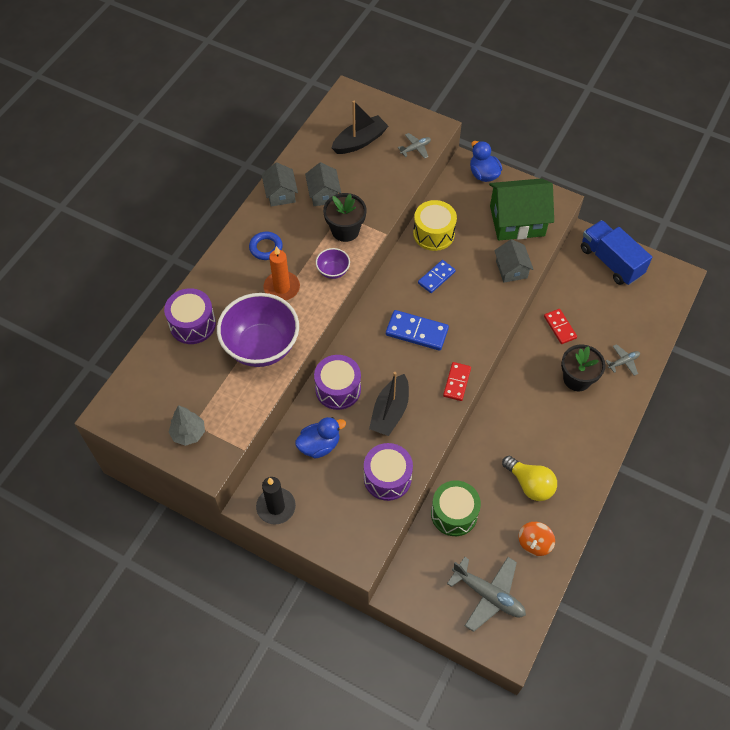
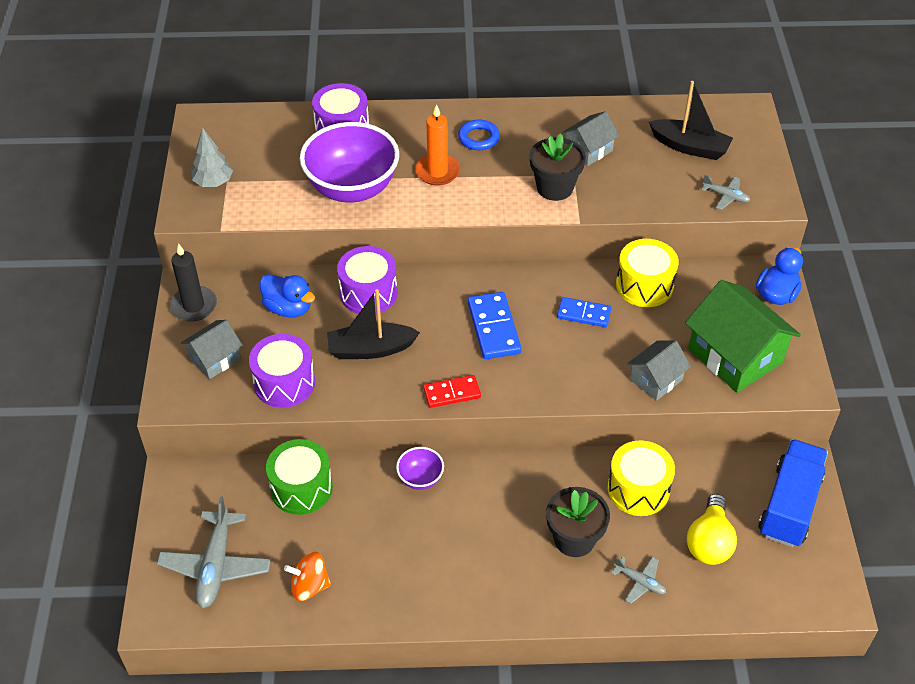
camera: 60 degrees right, 10 degrees down
(280, 194) = (558, 118): grey house -> grey house (215, 359)
(333, 271) = (491, 201): purple bowl -> purple bowl (420, 478)
(530, 484) = (387, 548): yellow light bulb -> yellow light bulb (709, 542)
(560, 327) = (638, 489): red domino -> yellow drum

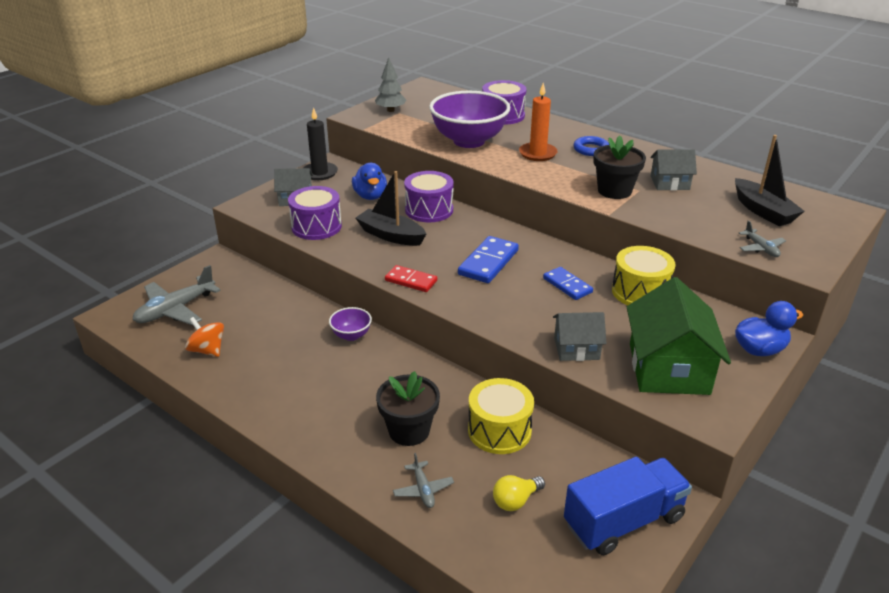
camera: 40 degrees right, 15 degrees down
(301, 488) = (275, 300): green drum -> none
(709, 542) = (516, 500): yellow light bulb -> yellow light bulb, size x0.65

